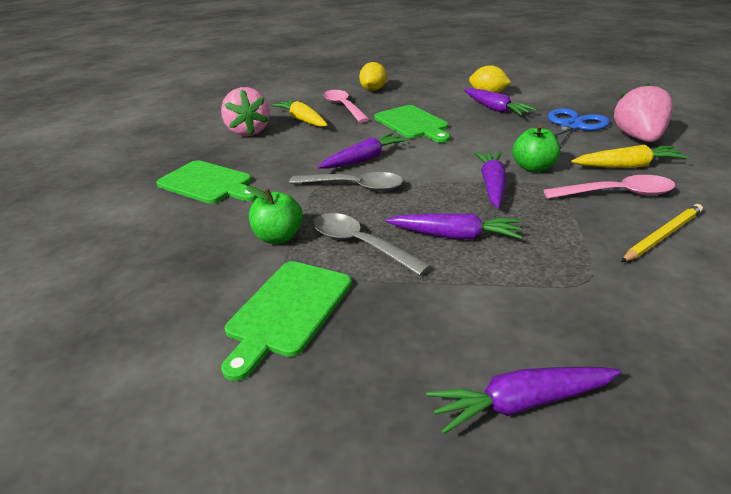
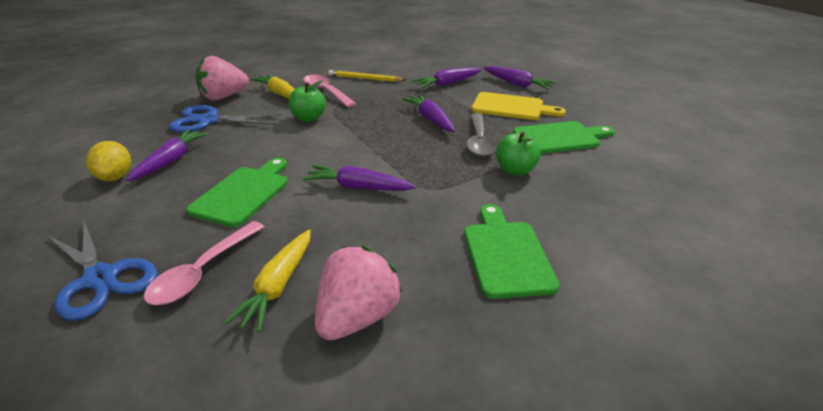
camera: 130 degrees left, 0 degrees up
(354, 187) = (413, 171): grey spoon -> none
(373, 90) = (100, 279): yellow lemon -> blue scissors
(422, 325) = (511, 107): none -> yellow cutting board
(492, 185) = (352, 124): purple carrot -> purple carrot (447, 84)

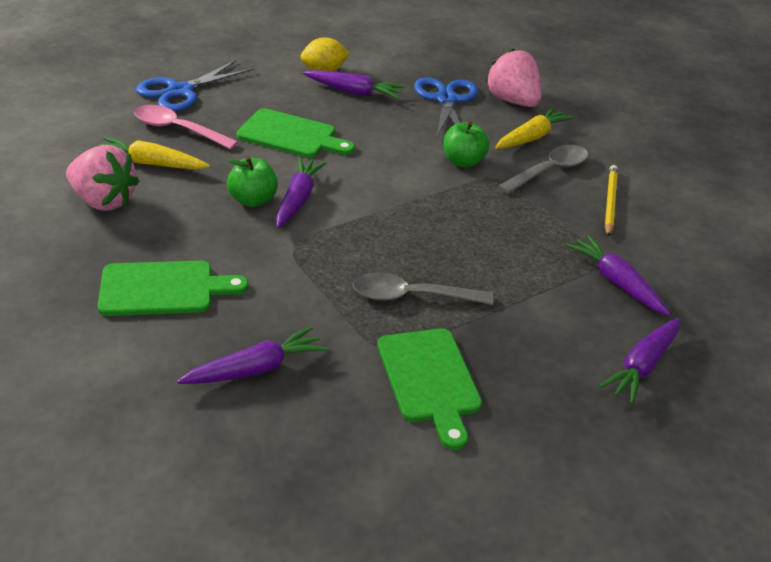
camera: 85 degrees right, 5 degrees up
(326, 92) = (549, 171): pink spoon -> grey spoon
(430, 119) = (476, 257): purple carrot -> purple carrot (255, 369)
(511, 107) = (536, 344): yellow cutting board -> none
(515, 170) = (331, 319): green apple -> green apple (253, 200)

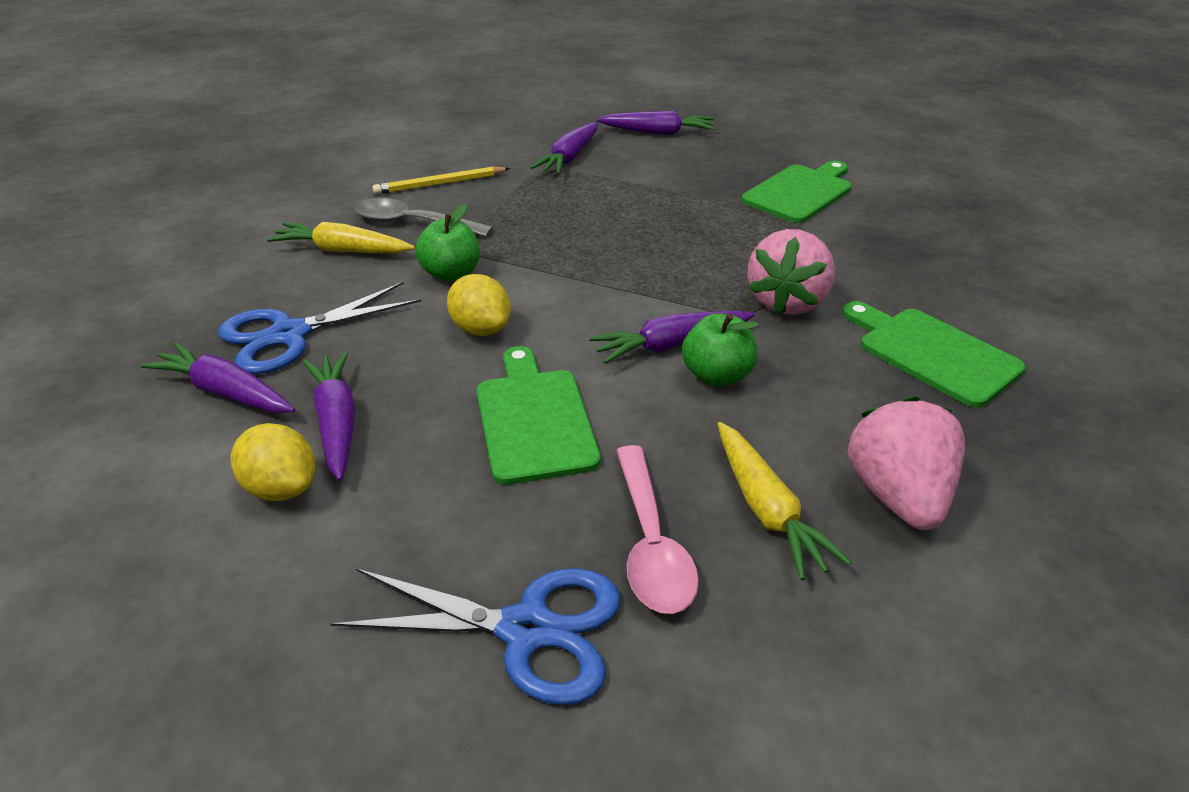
camera: 120 degrees left, 0 degrees up
(255, 369) = (919, 260): purple carrot -> purple carrot (225, 392)
(388, 150) = (481, 329): none -> yellow lemon
(411, 296) = (722, 228): grey spoon -> none
(512, 101) = (248, 287): pink strawberry -> pink strawberry (787, 302)

